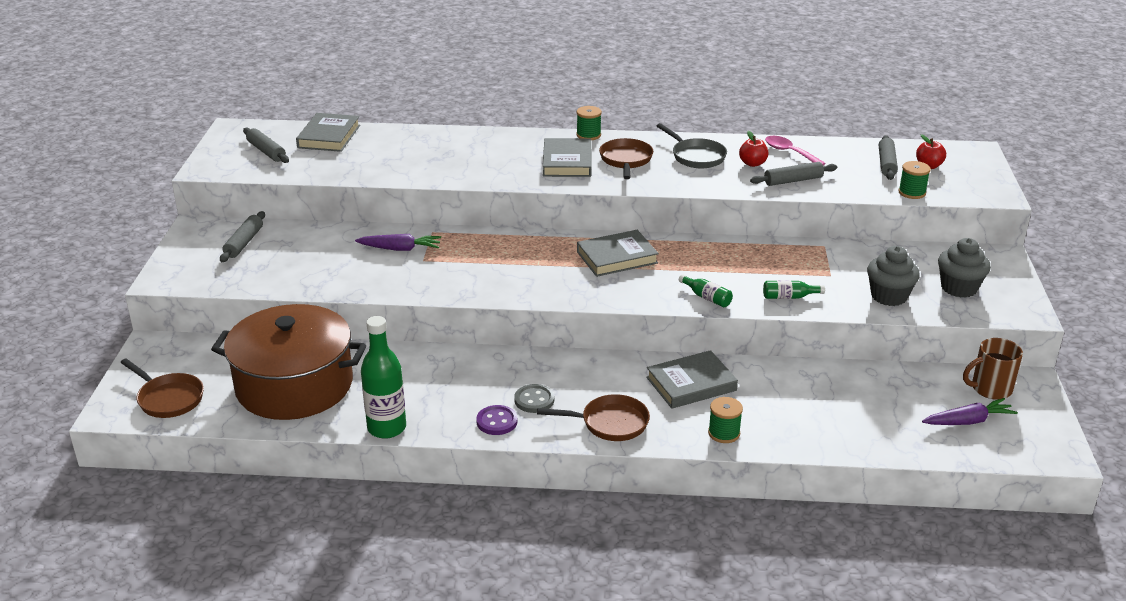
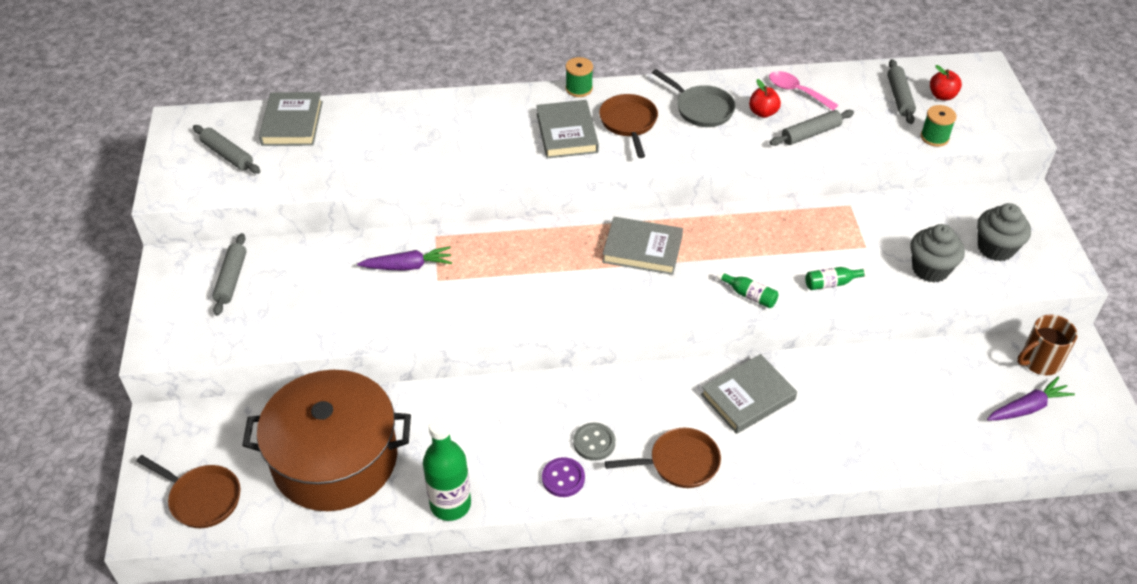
camera: 10 degrees left, 15 degrees up
(617, 257) = (642, 249): grey book -> grey book turned 45 degrees clockwise
(724, 433) = (796, 459): green spool -> none

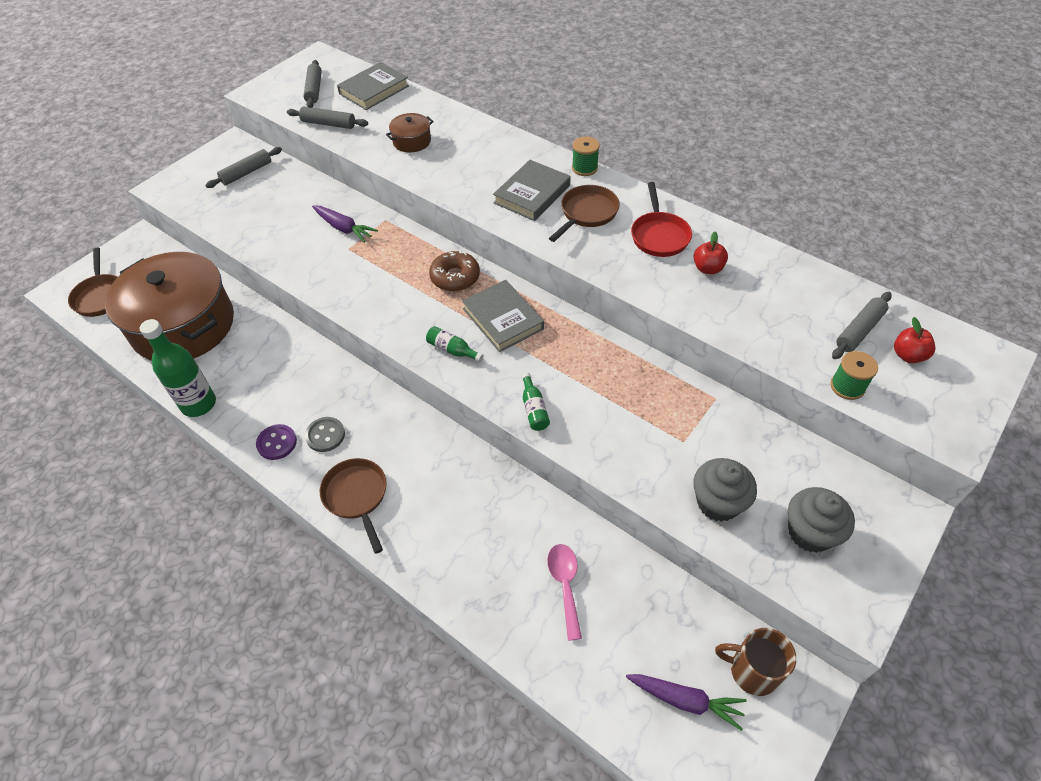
camera: 45 degrees right, 5 degrees up
(400, 148) = (412, 141): none -> brown pot
(562, 243) = (455, 277): none -> brown donut
(679, 463) = (357, 496): brown pan -> brown pan turned 150 degrees counterclockwise
(701, 109) = (659, 235): grey pan -> red pan
(748, 397) = (465, 490): grey book -> none
(796, 91) = (762, 269): pink spoon -> pink spoon (565, 585)
(810, 134) = (727, 310): grey rolling pin -> grey rolling pin (328, 124)
(832, 283) = (613, 449): green bottle -> green bottle (452, 350)

